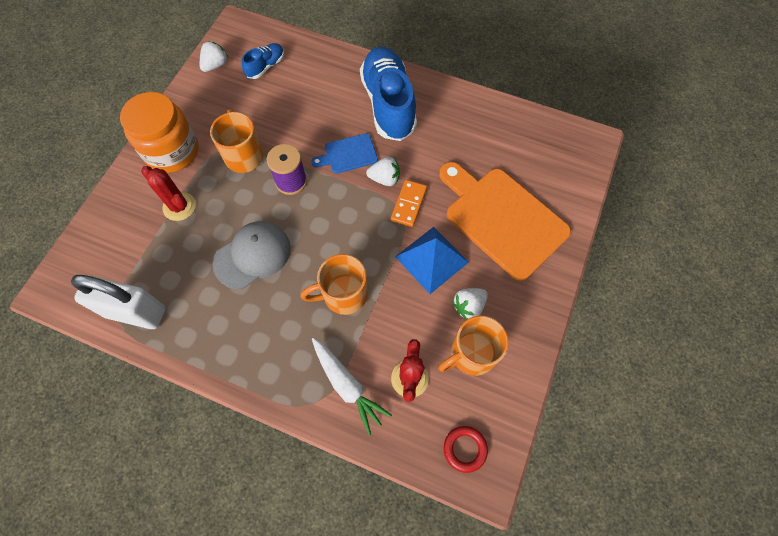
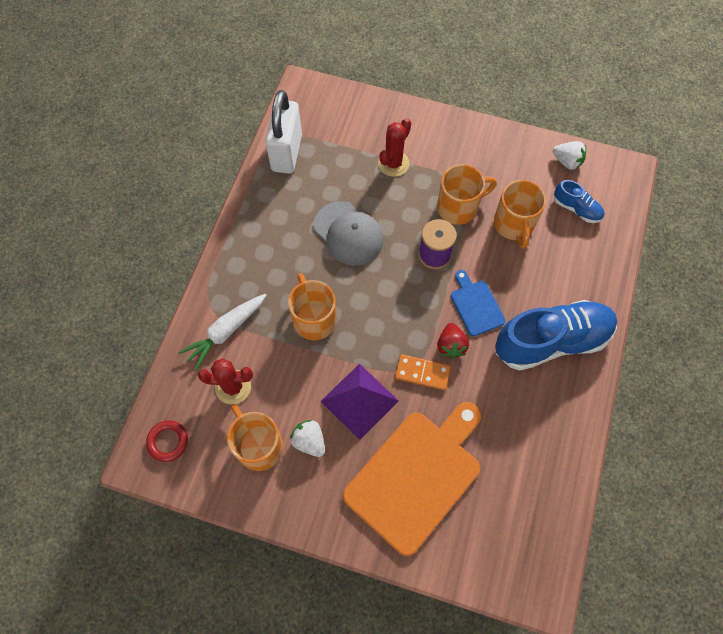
camera: 85 degrees right, 0 degrees up
(172, 151) = (453, 145): orange jar -> none
(272, 114) = (514, 225): none -> orange mug
(385, 179) = (451, 346): white strawberry -> red strawberry
(431, 259) = (359, 400): blue pyramid -> purple pyramid

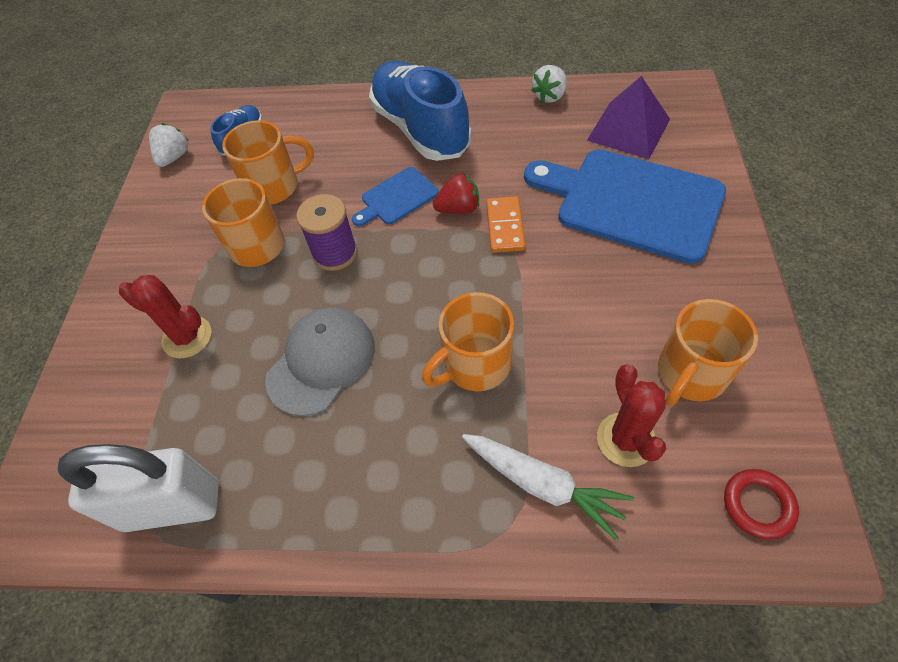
camera: 100 degrees left, 10 degrees down
(309, 441) = (651, 317): white strawberry -> white strawberry (549, 96)
(359, 400) = (570, 279): purple pyramid -> purple pyramid (628, 129)
(416, 476) = (631, 202): orange cutting board -> blue cutting board

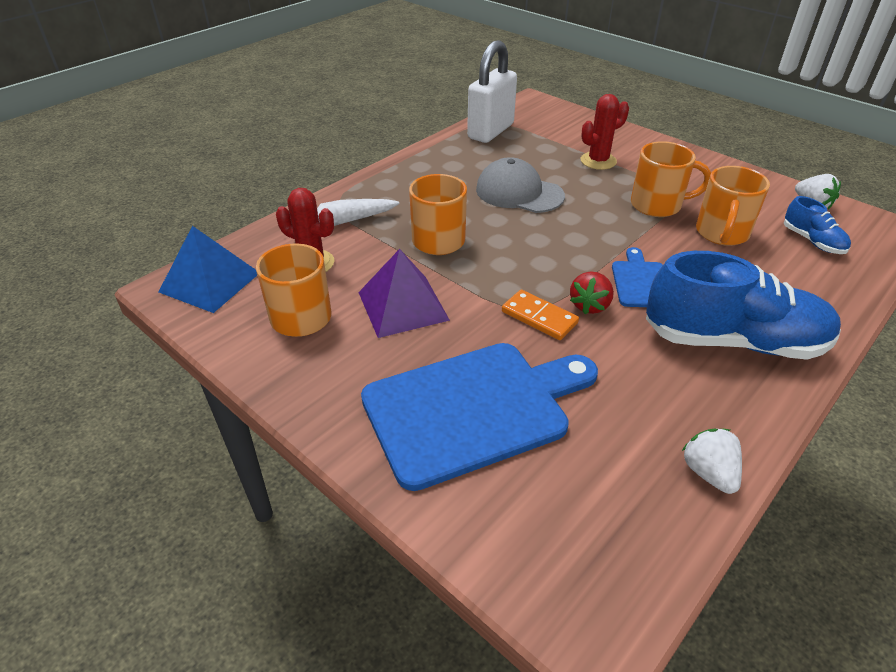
camera: 125 degrees right, 15 degrees down
(321, 362) = (519, 193): grey cap -> grey cap turned 135 degrees clockwise
(335, 253) = (609, 231): purple spool -> none
(628, 129) = (576, 494): purple pyramid -> purple pyramid (403, 306)
(758, 505) = (210, 282): red ring -> blue pyramid

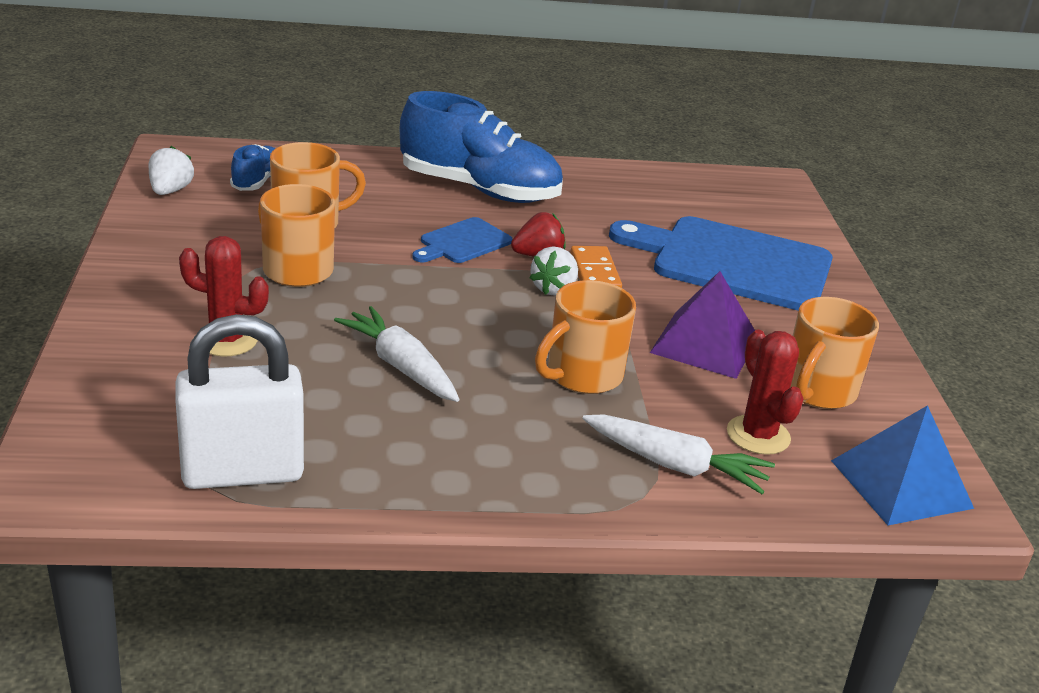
camera: 140 degrees left, 10 degrees down
(519, 193) = (400, 366): grey cap -> white carrot
(708, 473) = (626, 175): white strawberry -> white strawberry (554, 289)
(733, 341) = (479, 189): blue shoe -> blue shoe turned 150 degrees clockwise

